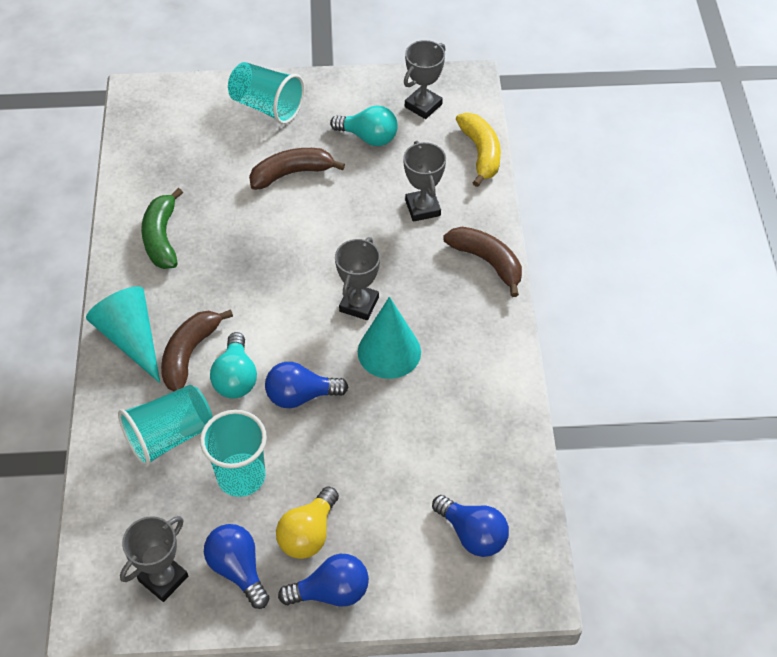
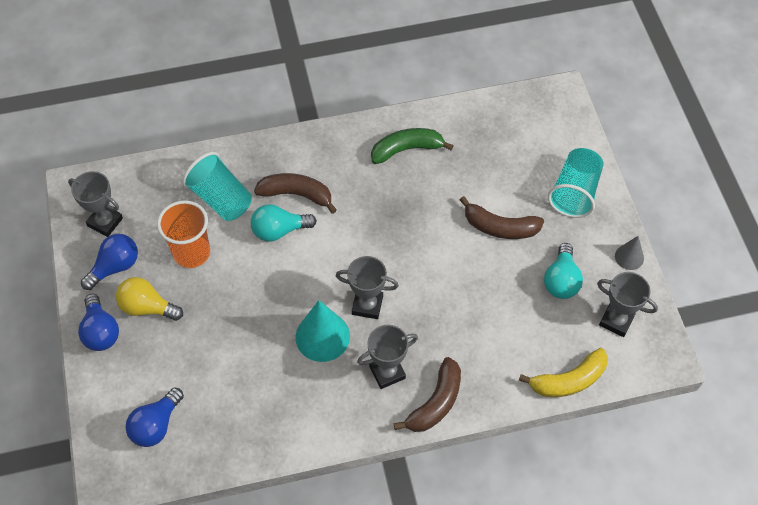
camera: 80 degrees right, 5 degrees up
(131, 338) = (305, 153): turquoise cone -> none
(241, 476) = (192, 253): turquoise cup -> orange cup
(291, 173) = (500, 227): brown banana -> brown banana turned 135 degrees clockwise
(301, 395) = (269, 279): blue light bulb -> none
(355, 81) = (629, 257): none -> grey cone
(422, 208) = (486, 339): grey trophy -> grey trophy (387, 372)

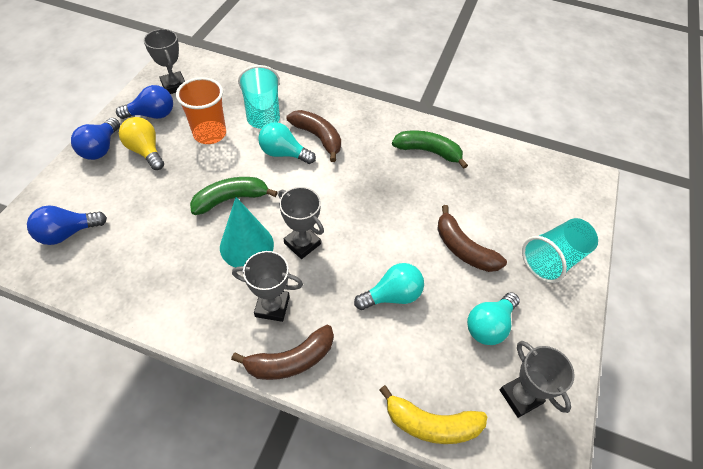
camera: 30 degrees right, 5 degrees down
(271, 304) = (230, 199): none -> green banana
(473, 303) = (392, 295): none -> turquoise light bulb
(629, 257) = (572, 344): grey cone -> none

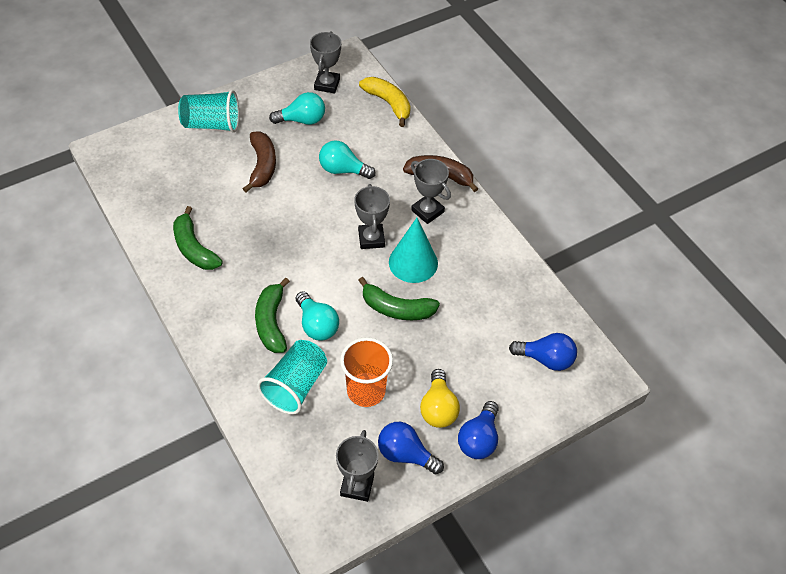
camera: 140 degrees left, 0 degrees up
(101, 148) = (479, 439): blue light bulb -> blue light bulb turned 150 degrees clockwise
(318, 137) = (271, 322): brown banana -> green banana

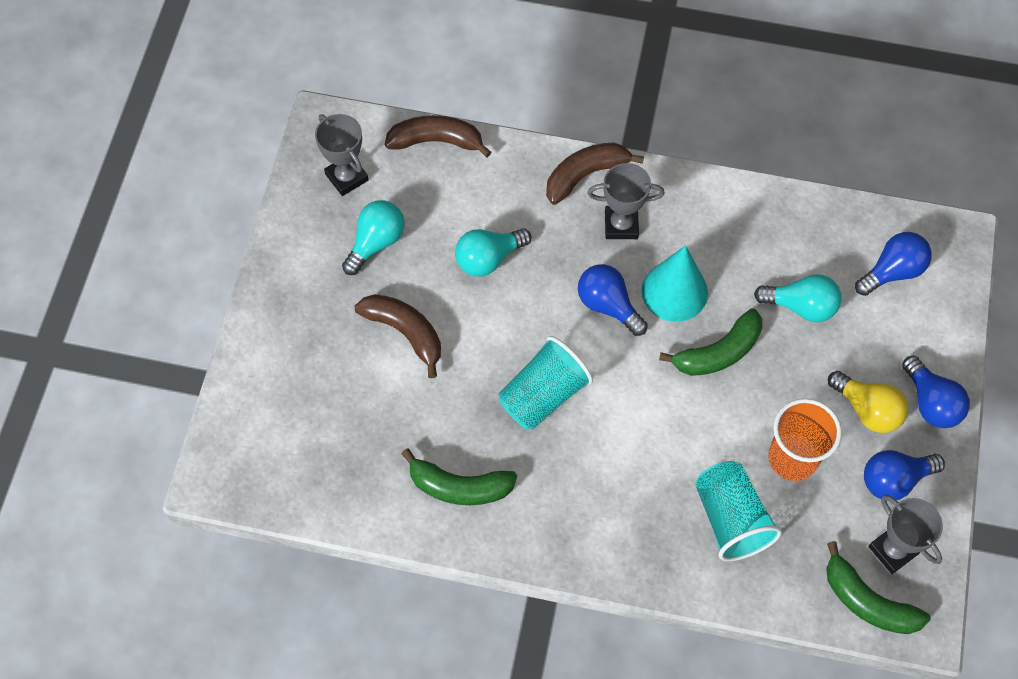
camera: 45 degrees left, 10 degrees up
(212, 124) = (290, 337): turquoise cup -> turquoise cup (543, 395)
(271, 322) = (631, 483): green banana -> green banana (867, 601)
(317, 325) = (672, 442): turquoise light bulb -> turquoise light bulb (801, 306)
(371, 239) = (608, 305): grey trophy -> blue light bulb
(388, 103) = (436, 141): yellow banana -> brown banana

